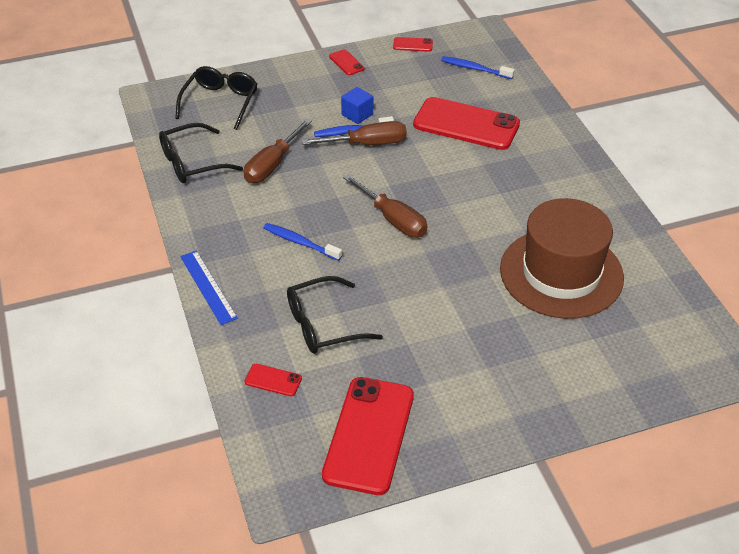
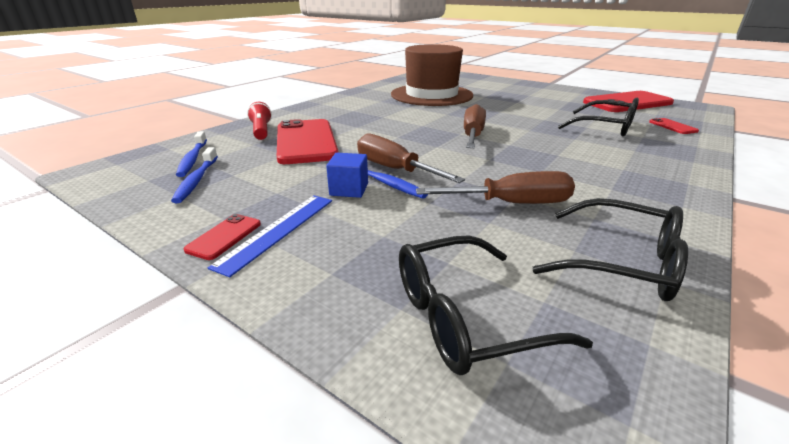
camera: 125 degrees left, 15 degrees down
(208, 287) = (694, 170): blue ruler -> blue ruler (278, 230)
(300, 242) = (567, 155): blue toothbrush -> blue toothbrush (197, 180)
(413, 45) = (142, 204): red phone -> none
(518, 110) = (261, 131): none -> red flashlight

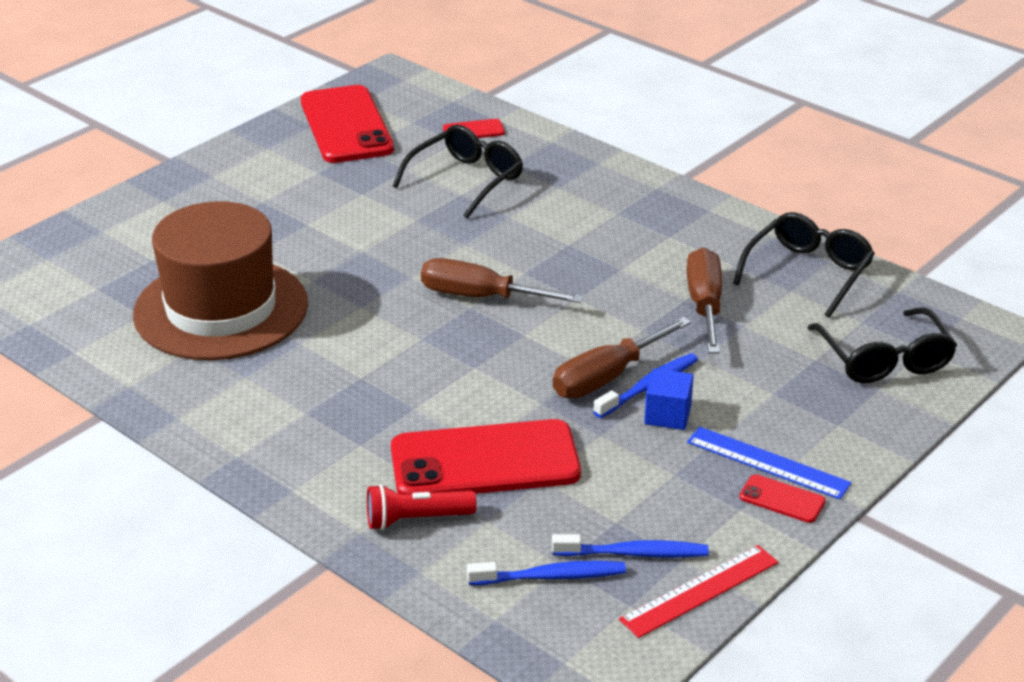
camera: 85 degrees left, 5 degrees up
(139, 201) = (700, 591): none -> red ruler

